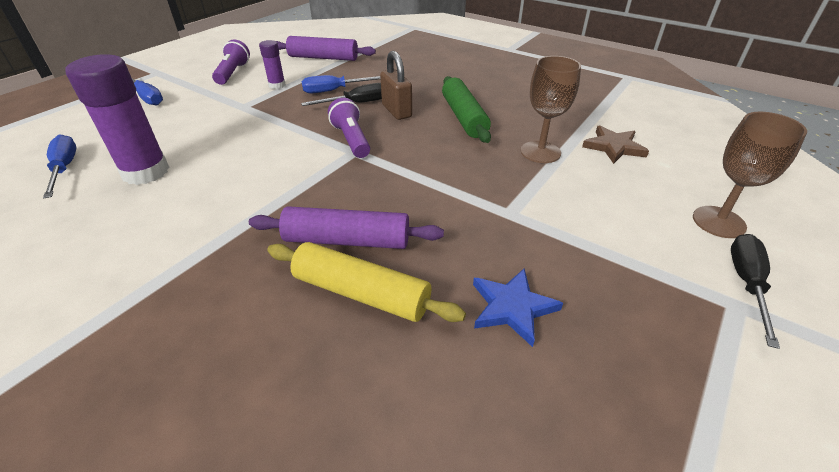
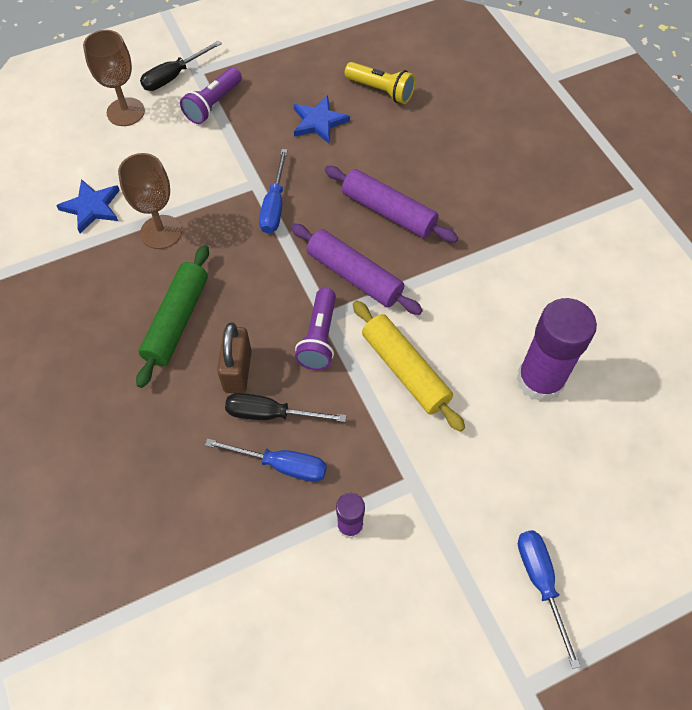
camera: 150 degrees left, 20 degrees up
(65, 168) = (625, 428): blue screwdriver -> blue screwdriver (274, 206)
(233, 73) = (402, 613): purple flashlight -> purple flashlight (213, 104)
(323, 58) = (239, 599): purple rolling pin -> purple rolling pin (354, 276)
(361, 293) = (400, 168): yellow rolling pin -> yellow rolling pin (405, 370)
(469, 408) = (381, 91): none -> yellow flashlight
(613, 147) = (92, 207): brown star -> blue star

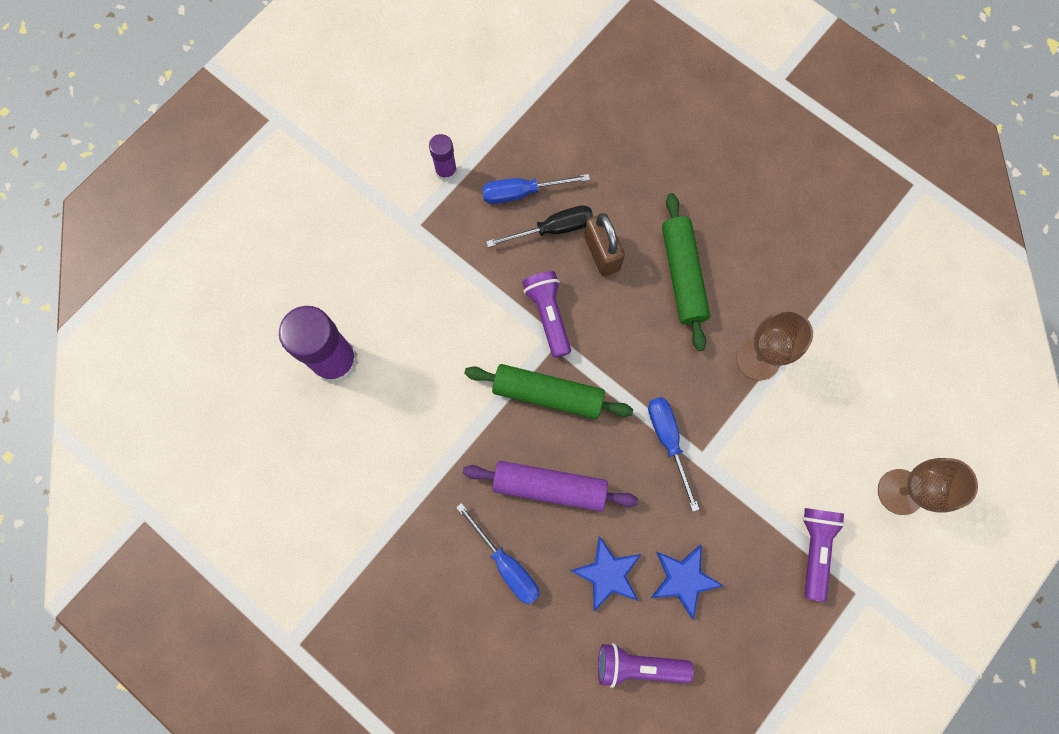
camera: 155 degrees right, 15 degrees up
(92, 207) = (843, 355): blue star -> blue star (607, 574)
(174, 76) = (886, 571): black screwdriver -> none
(354, 276) = (548, 394): purple rolling pin -> green rolling pin
(381, 91) = (638, 665): yellow flashlight -> purple flashlight
(405, 370) = (458, 317): yellow rolling pin -> none
(541, 583) = (286, 192): blue screwdriver -> blue screwdriver (506, 564)

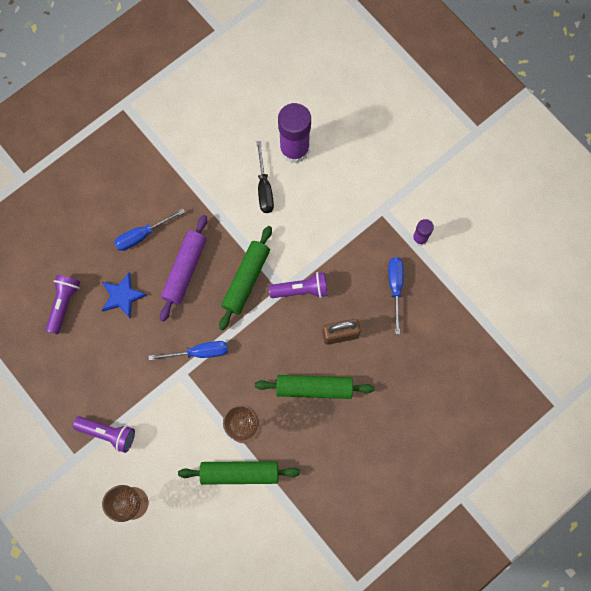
camera: 100 degrees right, 0 degrees up
(553, 229) = (364, 304): black screwdriver -> black screwdriver (264, 188)
(684, 579) = (108, 343): blue star -> none
(820, 353) = (239, 473): none -> green rolling pin

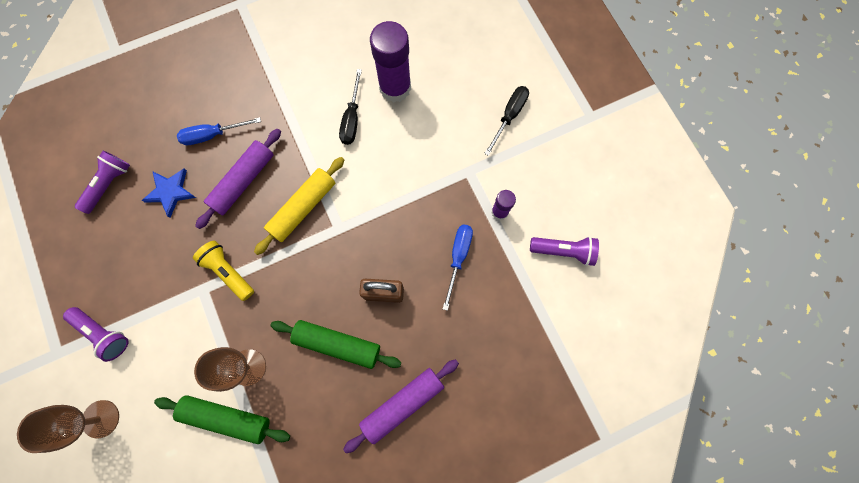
camera: 15 degrees right, 0 degrees up
(199, 352) = (228, 272): blue screwdriver -> yellow flashlight
(246, 279) = (303, 208): green rolling pin -> yellow rolling pin
(301, 289) = (357, 233): purple flashlight -> purple flashlight (563, 251)
(384, 421) = (402, 404): none -> purple rolling pin
(404, 150) = (509, 116): none -> black screwdriver

